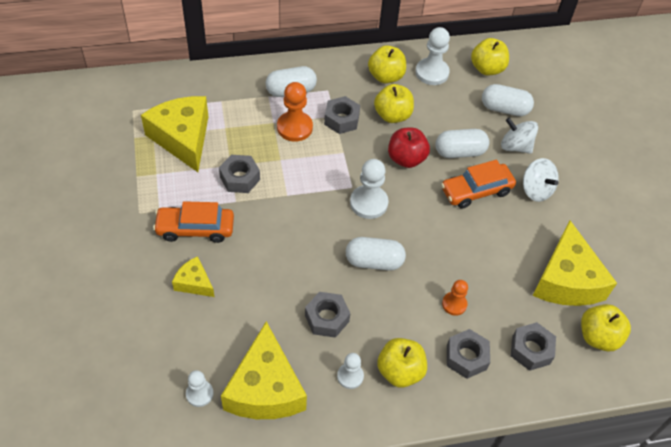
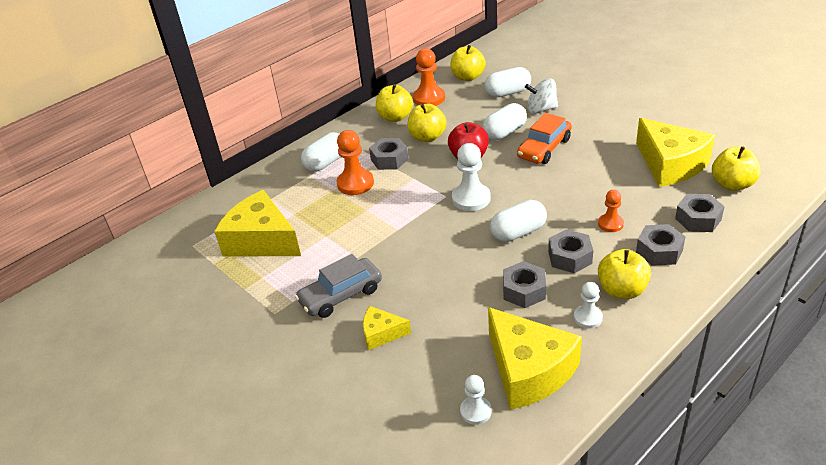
camera: 25 degrees left, 15 degrees down
(195, 229) = (341, 295): orange car -> grey car
(240, 178) = (344, 240): grey nut -> grey nut (570, 257)
(432, 73) = (429, 98): white pawn -> orange pawn
(536, 190) = (586, 126): white spinning top -> none

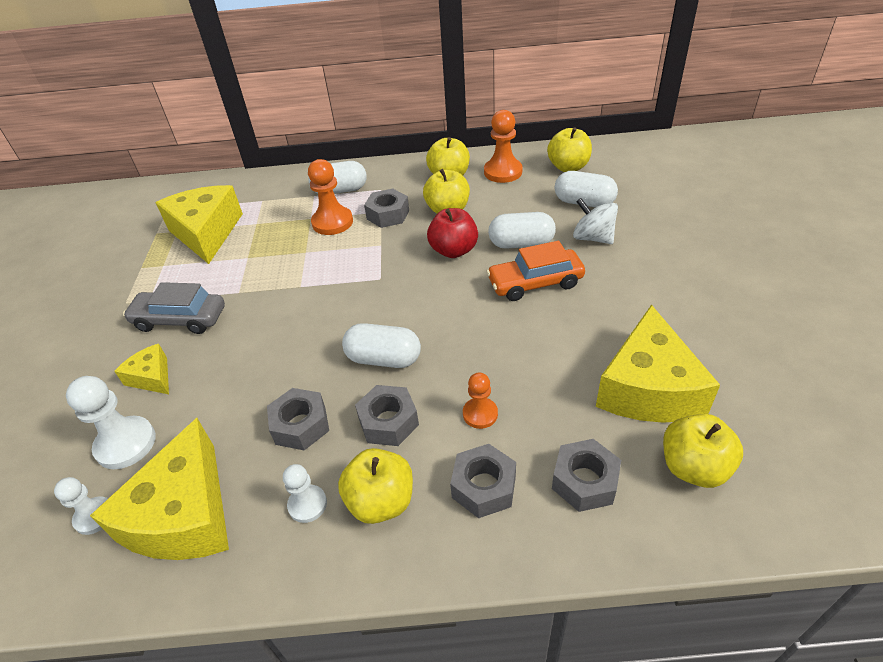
camera: 40 degrees right, 5 degrees up
(471, 198) = (395, 295): white pawn -> white pawn (126, 444)

